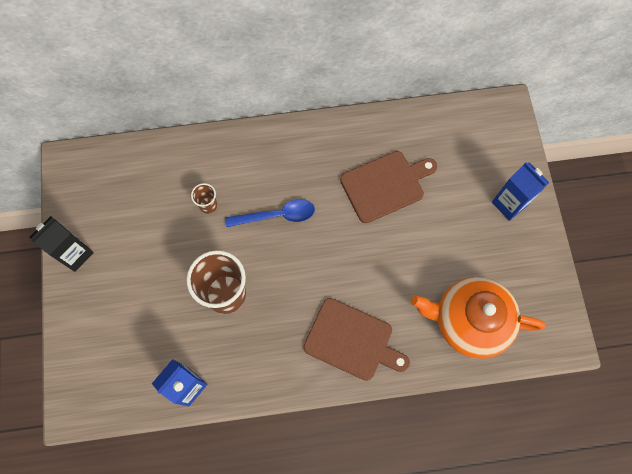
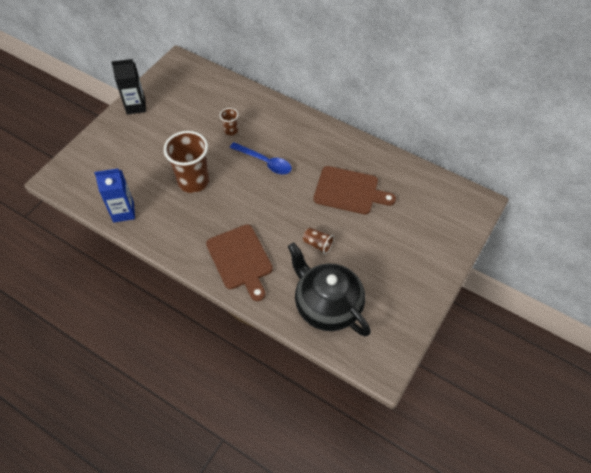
camera: 40 degrees right, 15 degrees down
(407, 266) = (317, 244): none -> brown cup
(469, 321) = (327, 305): orange teapot -> black teapot
(509, 204) = (425, 258): blue carton -> none

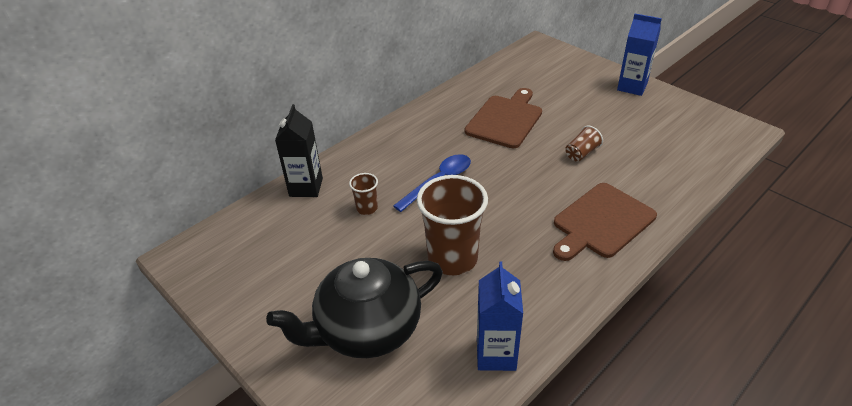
camera: 75 degrees left, 15 degrees down
(136, 106) = (256, 322): black carton -> black carton (306, 187)
(240, 259) = (601, 222): brown cutting board -> brown cutting board turned 150 degrees clockwise
(327, 305) = (669, 157): black teapot -> black teapot (367, 329)
(428, 279) = (632, 87): none -> blue carton

